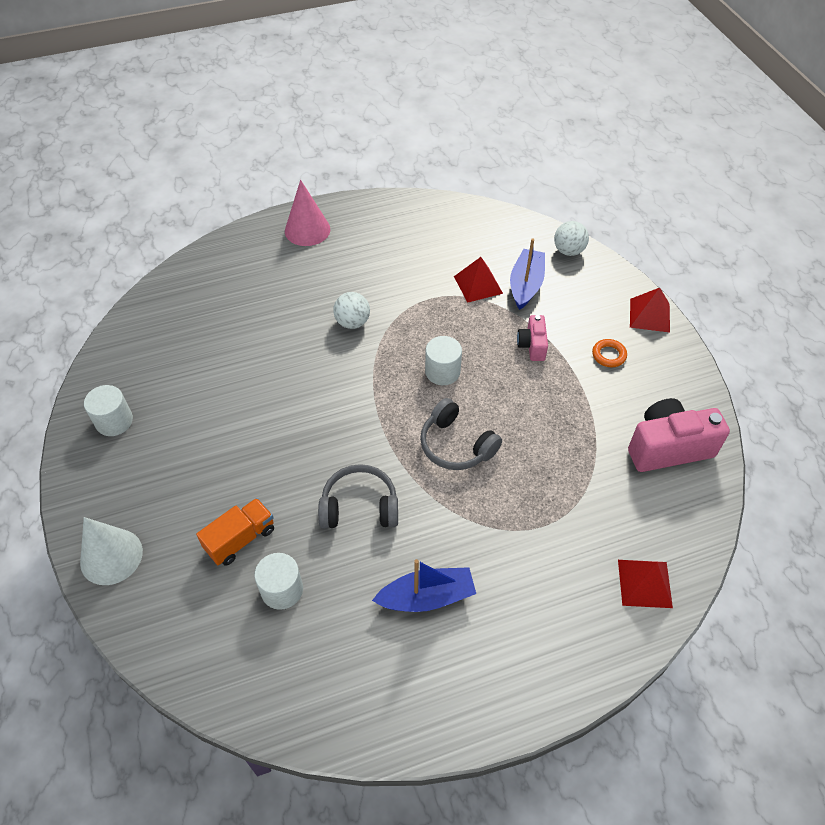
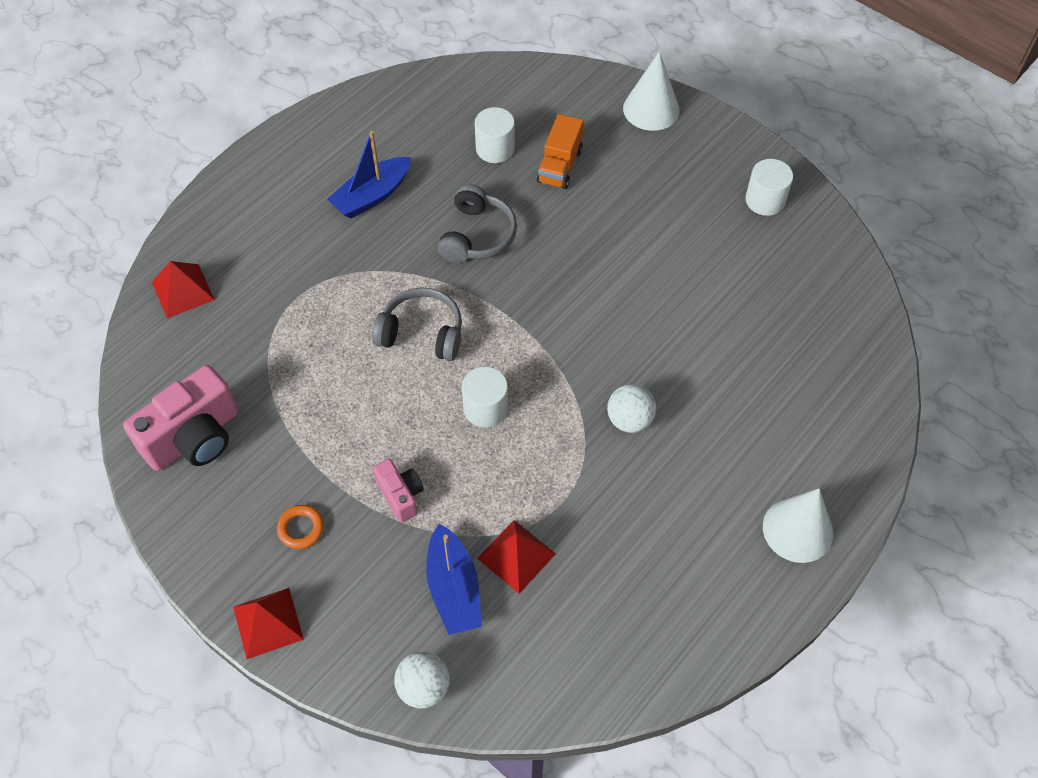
camera: 150 degrees right, 5 degrees up
(307, 230) = (798, 529): pink cone -> white cone
(359, 506) = (477, 236): grey headphones -> grey headphones turned 45 degrees counterclockwise

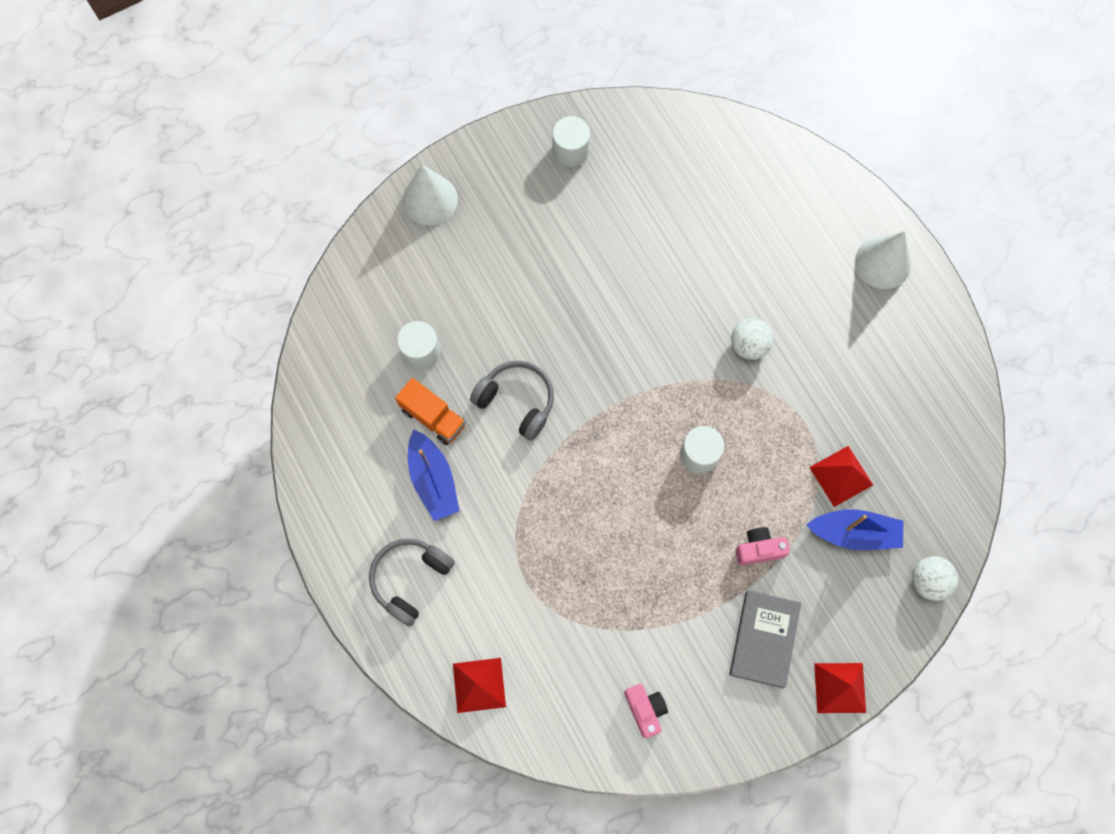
camera: 70 degrees left, 15 degrees up
(194, 437) = (645, 709): pink camera -> pink camera, size x0.54
(301, 528) = (764, 639): orange ring -> grey book
(422, 333) = (605, 482): grey headphones -> grey headphones (410, 579)
(559, 165) = (464, 302): orange truck -> orange truck (433, 417)

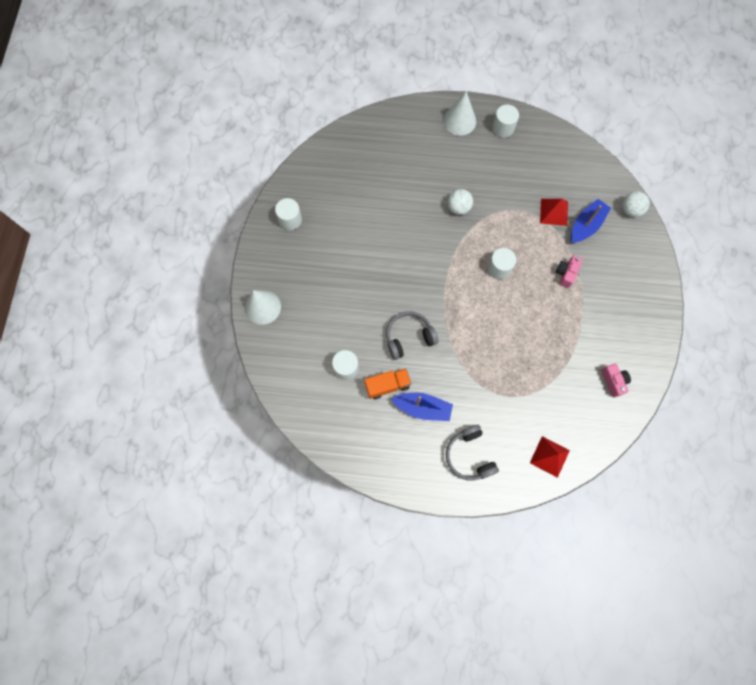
camera: 55 degrees left, 0 degrees up
(645, 709) = (613, 381): pink camera -> pink camera turned 60 degrees clockwise
(764, 639) = (612, 302): grey book -> none
(840, 688) = (658, 284): red pyramid -> none
(918, 326) = (503, 128): none -> white cylinder

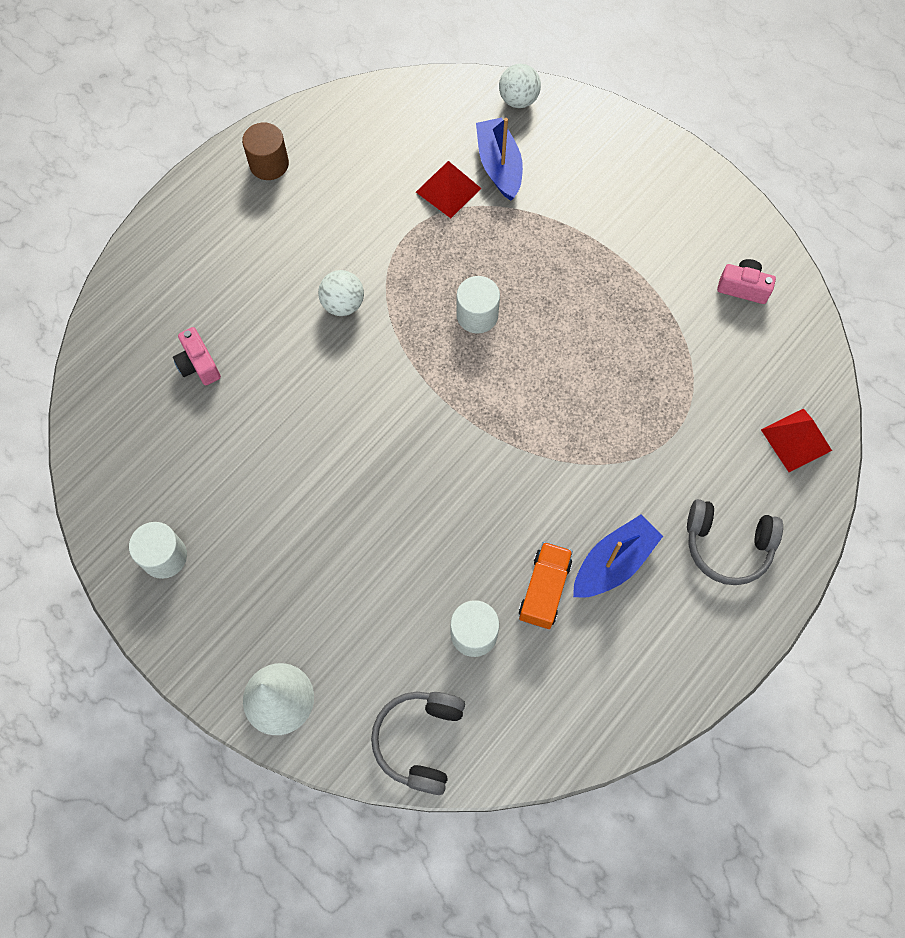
camera: 55 degrees left, 5 degrees down
(409, 337) = (491, 508): grey headphones -> grey headphones (419, 740)
(459, 121) = (209, 210): white cone -> none
(503, 128) = (269, 164): white cylinder -> brown cylinder
(566, 273) = (549, 238): pink camera -> pink camera (198, 365)

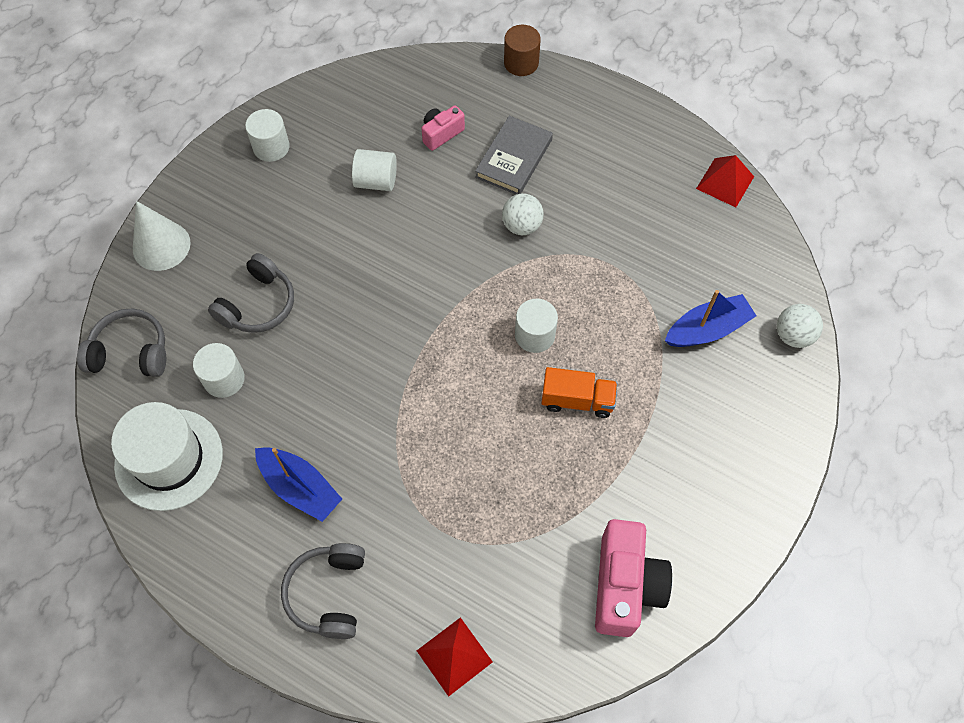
camera: 80 degrees right, 5 degrees down
(246, 443) = (376, 181): none -> white cylinder
(253, 297) = (514, 158): none -> grey book
(269, 164) = (651, 143): brown cylinder -> brown cylinder (521, 63)
(385, 589) = (258, 305): none -> grey headphones
(448, 190) = (666, 289): red pyramid -> red pyramid (725, 182)
(544, 590) = (268, 431): orange truck -> orange truck (577, 400)
(562, 700) = (169, 459): none -> white hat
(743, 288) = (625, 585): pink camera -> pink camera, size x1.87

